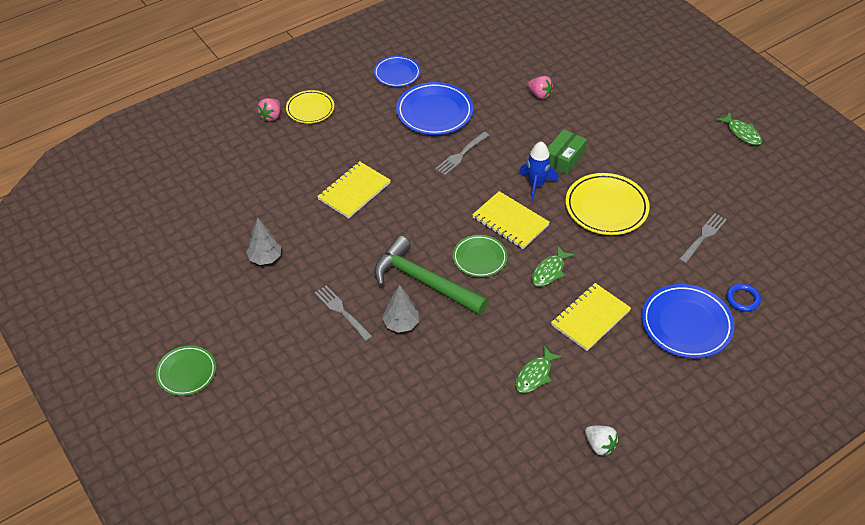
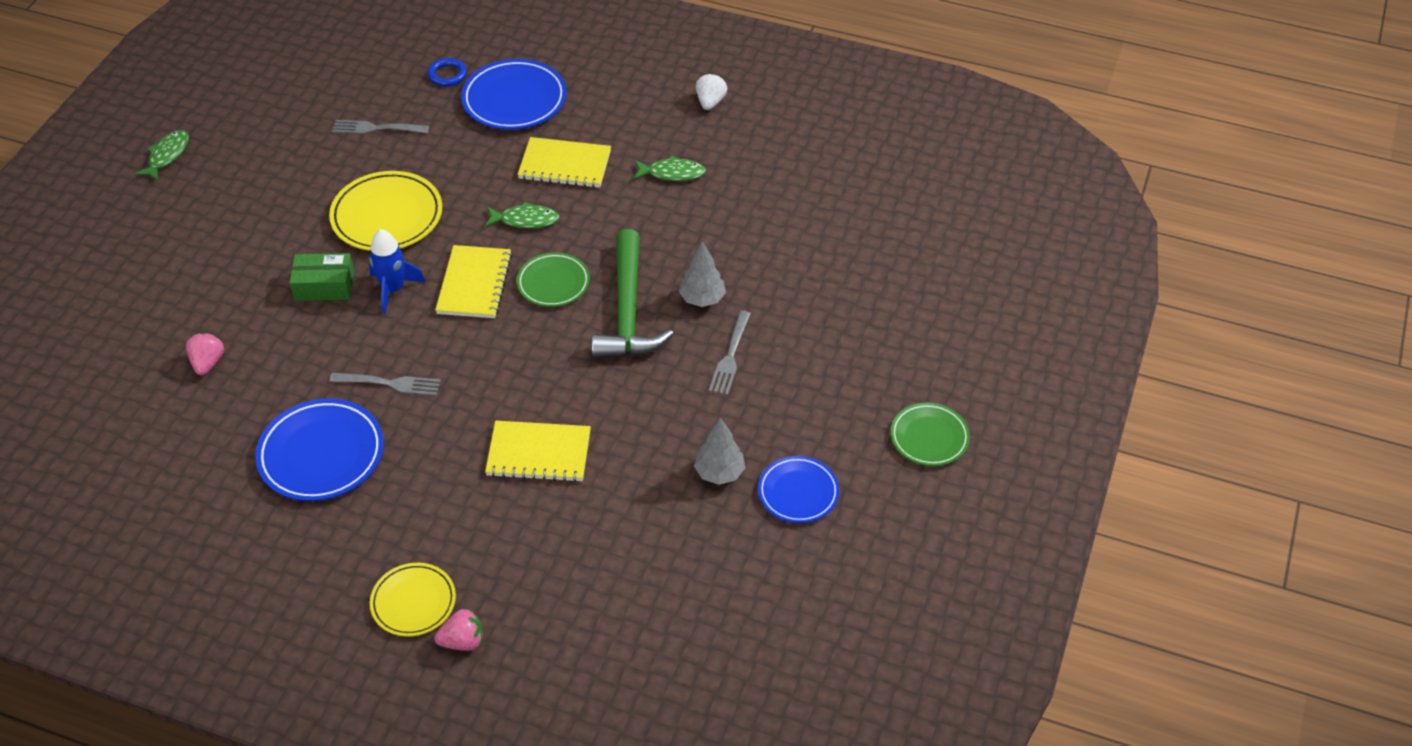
camera: 125 degrees left, 0 degrees up
(397, 74) = (260, 544): blue plate -> blue plate (798, 492)

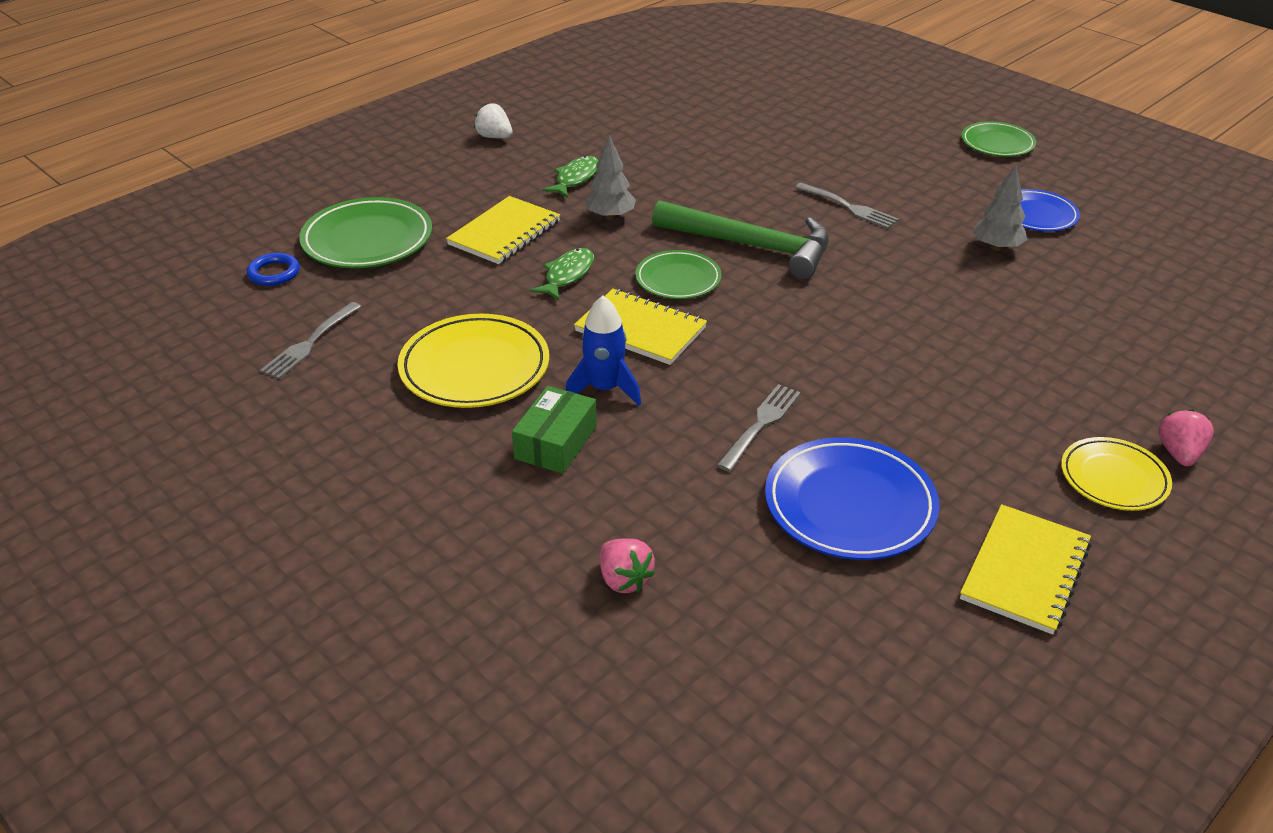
camera: 65 degrees left, 10 degrees down
(167, 155) = (159, 542): green fish -> none
(208, 363) = (624, 580): pink strawberry -> pink strawberry turned 150 degrees counterclockwise
(514, 99) = (367, 240): blue plate -> green plate
(539, 453) = (924, 343): yellow notebook -> yellow notebook (1024, 571)
(702, 299) = (763, 203): grey tree -> grey tree (610, 217)

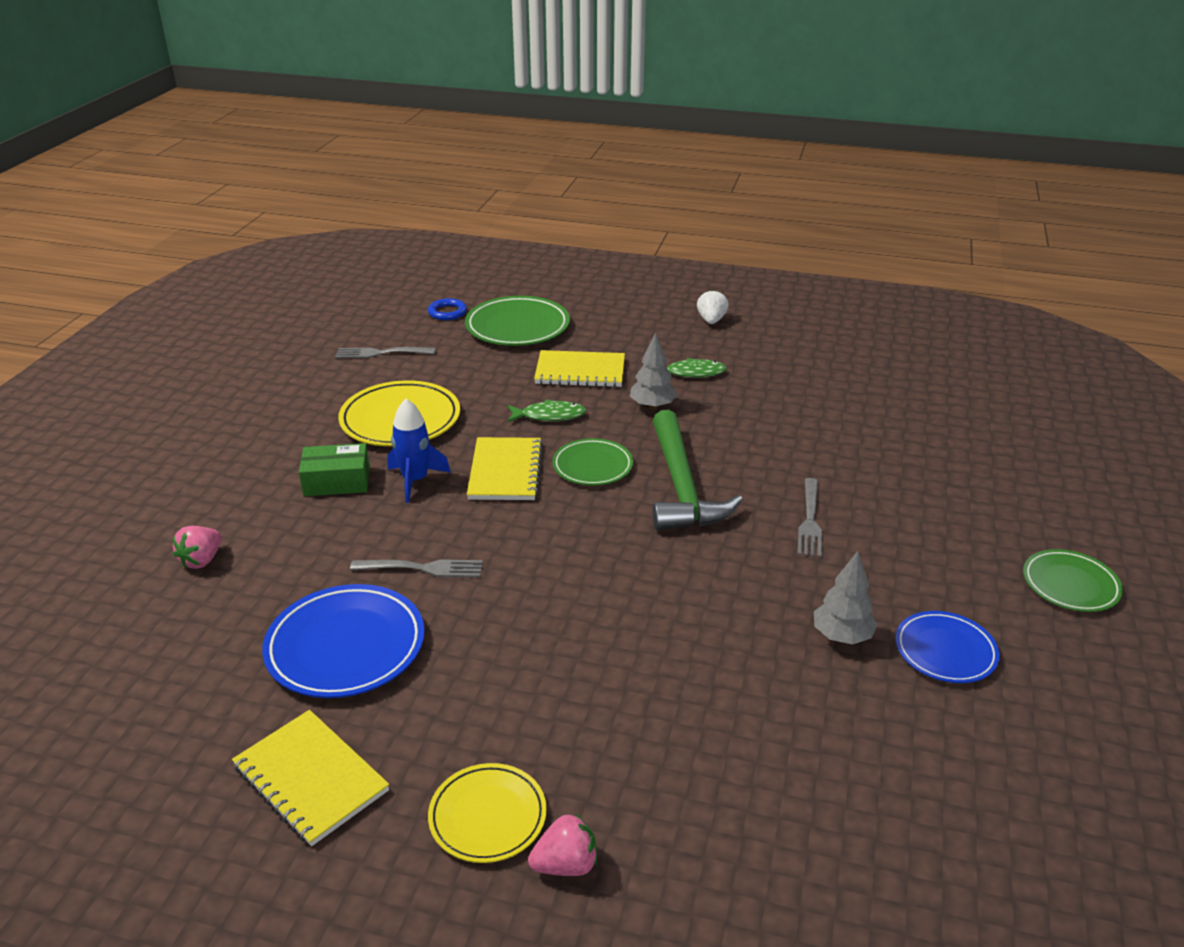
camera: 60 degrees right, 5 degrees down
(1024, 571) = (311, 779): yellow notebook -> yellow notebook turned 45 degrees clockwise

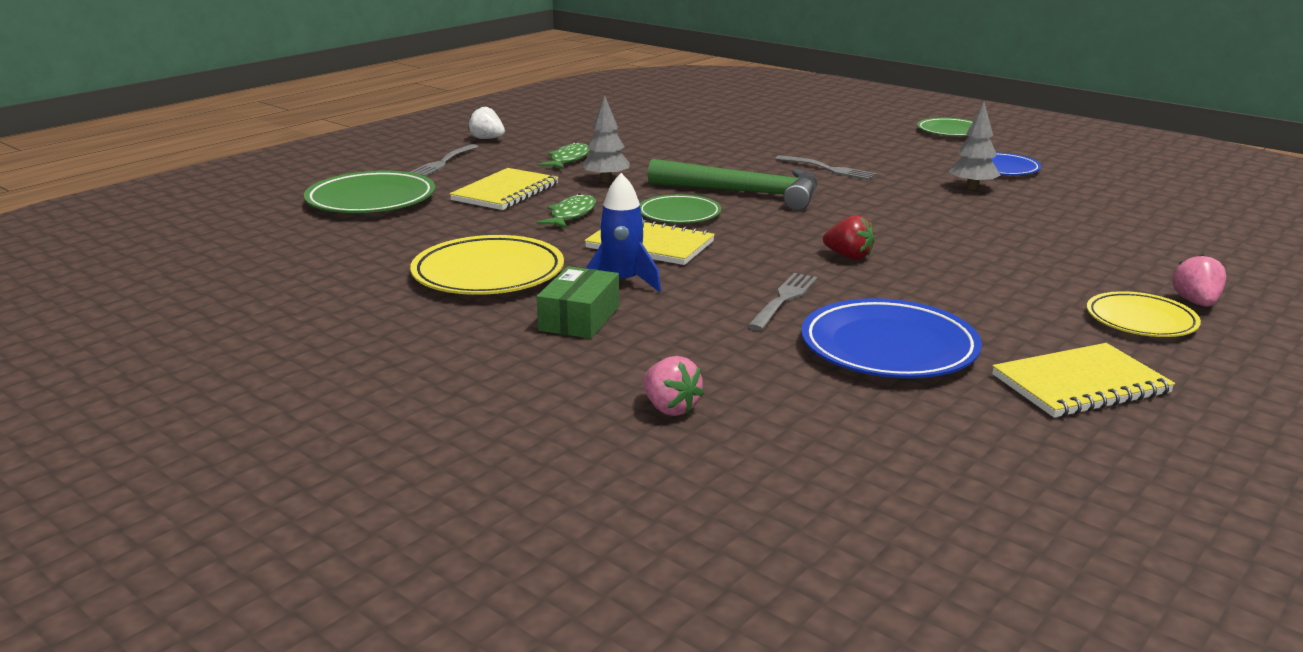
camera: 65 degrees left, 10 degrees down
(382, 353) = (318, 263): grey fork -> grey fork (443, 162)
(447, 312) = (278, 222): blue ring -> none
(549, 585) = (848, 256): none -> red strawberry

